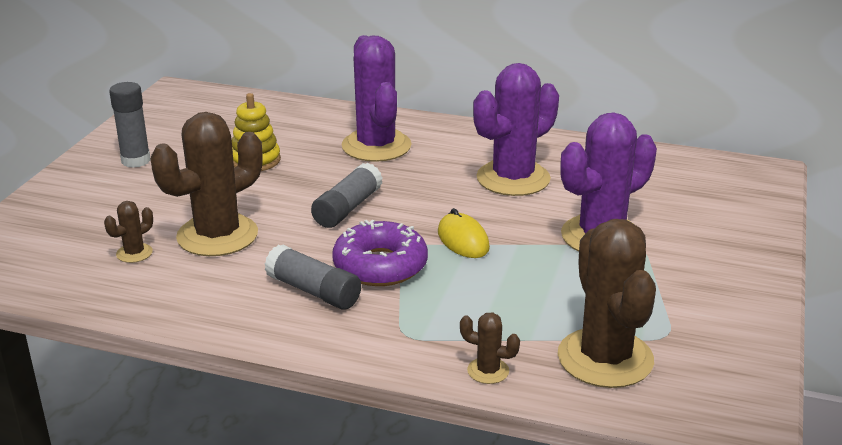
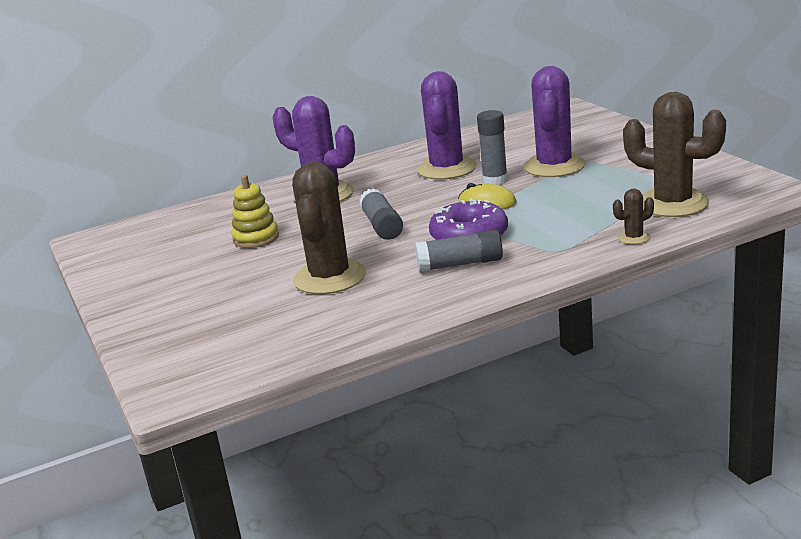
camera: 40 degrees left, 5 degrees down
(134, 253) = (293, 314): brown cactus -> none
(136, 160) = (160, 281): grey glue stick -> grey glue stick (495, 181)

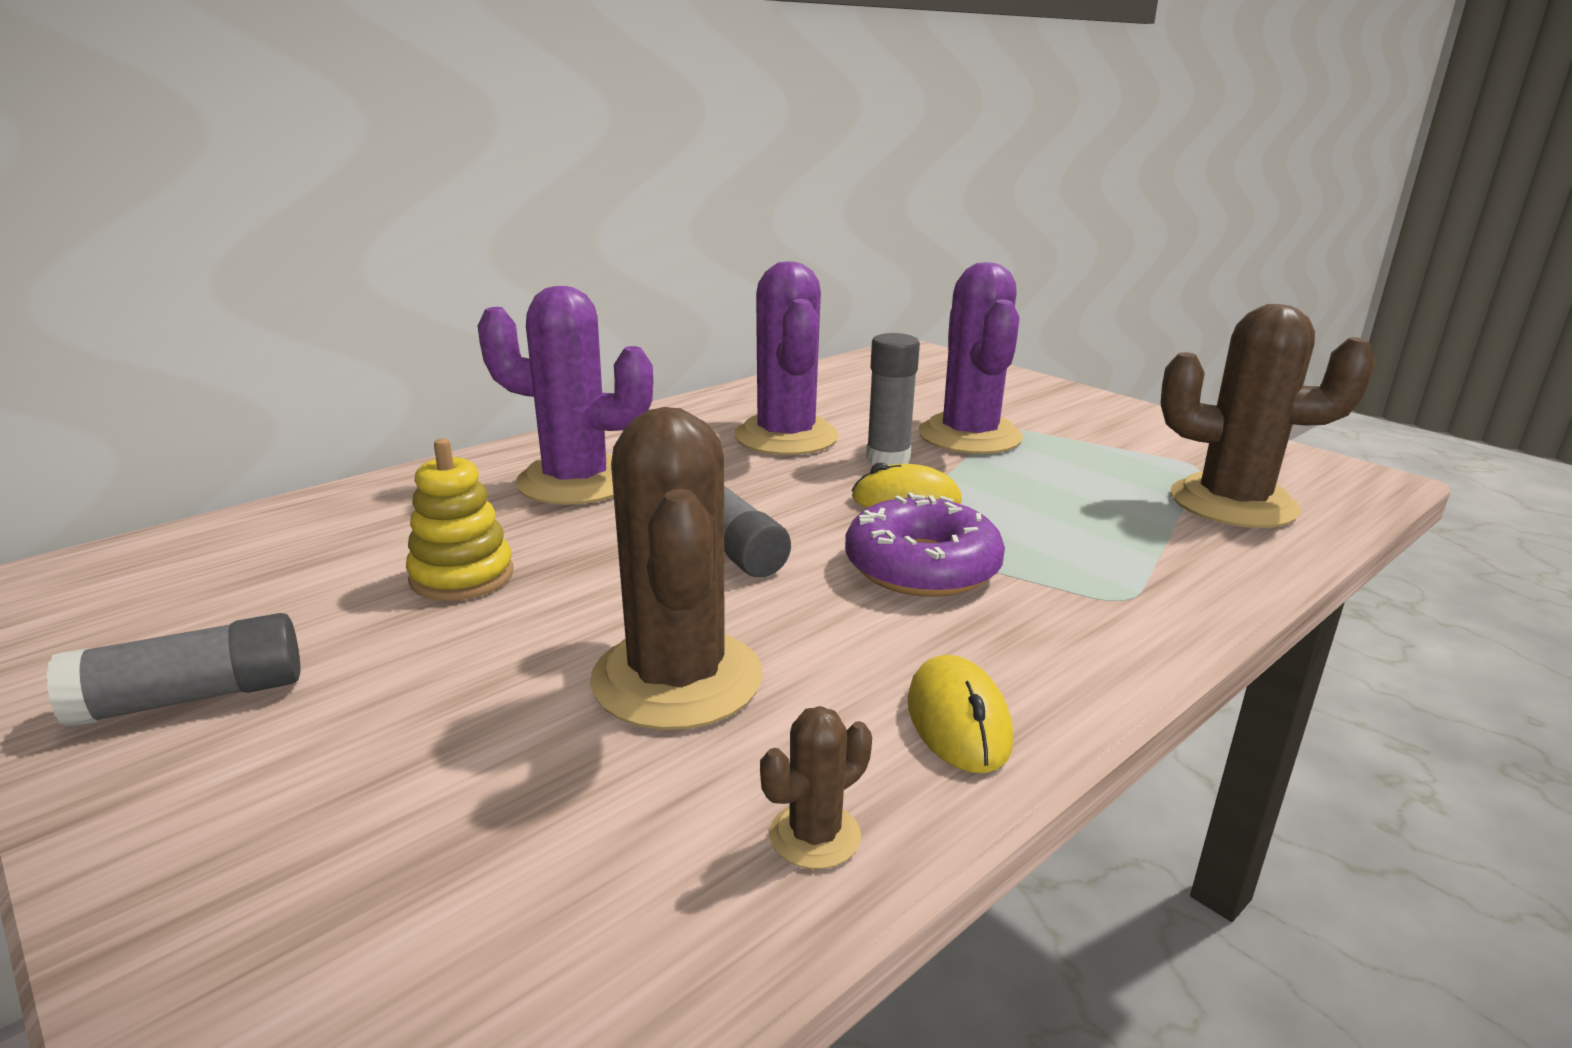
camera: 20 degrees left, 0 degrees up
(436, 295) = (958, 721): none -> yellow mouse
(460, 264) = (954, 636): grey glue stick -> grey glue stick (192, 698)
(634, 238) = (1239, 570): brown cactus -> brown cactus (815, 835)

